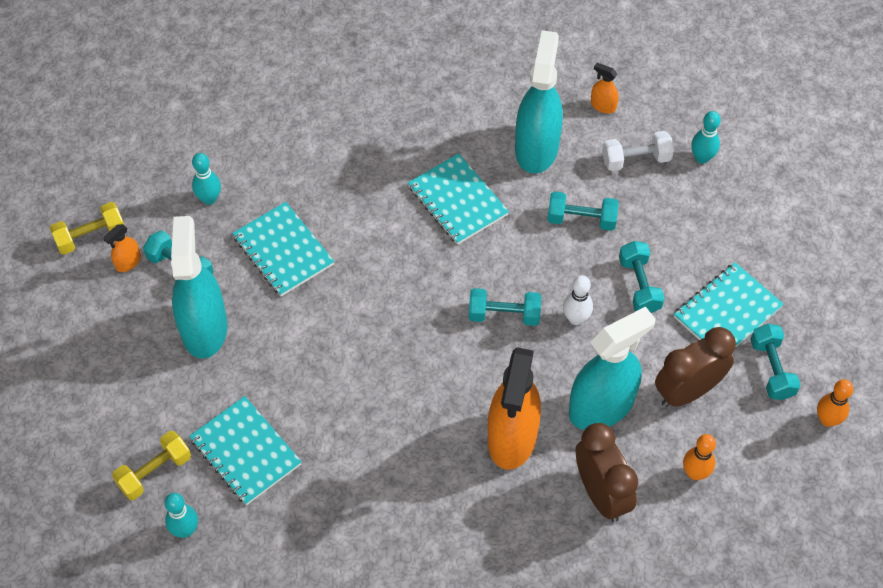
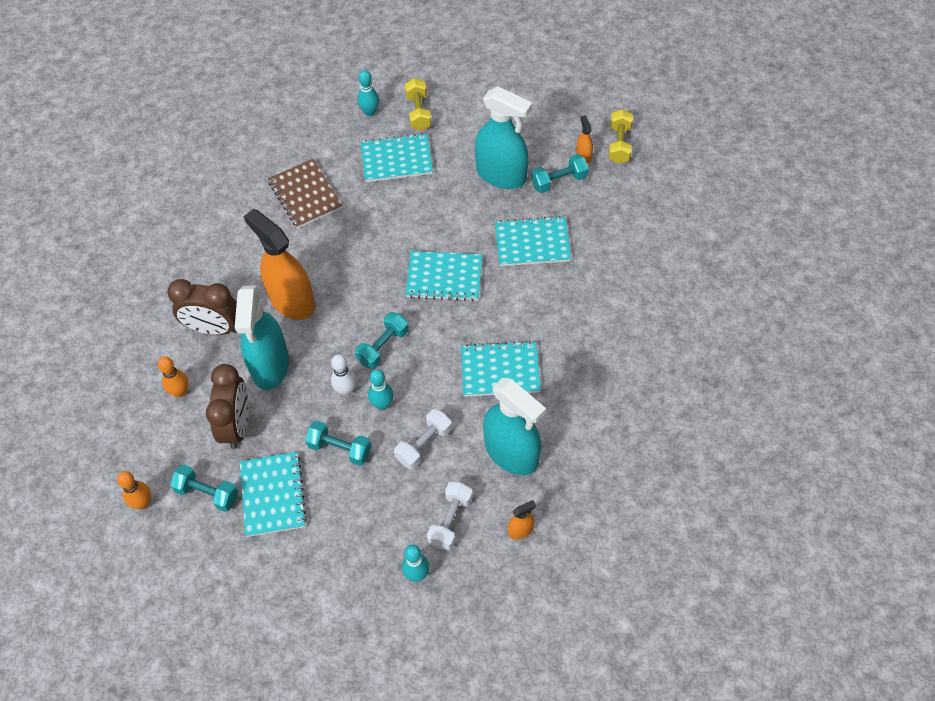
camera: 125 degrees right, 0 degrees up
(209, 199) = (607, 220): turquoise bowling pin -> turquoise bowling pin (382, 404)
(361, 520) = (305, 195): none -> brown notebook
(381, 308) = (444, 277): none -> turquoise notebook
(581, 219) = (424, 445): turquoise dumbbell -> white dumbbell

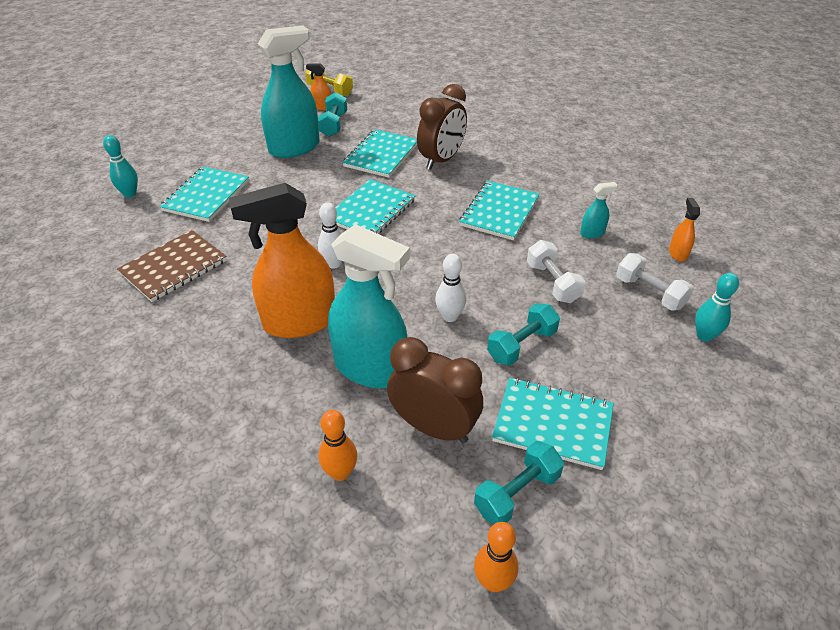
camera: 65 degrees left, 15 degrees down
(214, 328) = (274, 404): brown clock -> brown clock (441, 160)
(305, 195) = (174, 267): brown notebook -> brown notebook turned 45 degrees counterclockwise
(363, 288) = (334, 264): none -> white bowling pin
(382, 404) = (486, 295): turquoise bowling pin -> none
(383, 347) = (417, 273): turquoise dumbbell -> none
(418, 112) = (170, 167): yellow dumbbell -> none
(511, 453) = (592, 233): turquoise spray bottle -> turquoise spray bottle, size x0.42

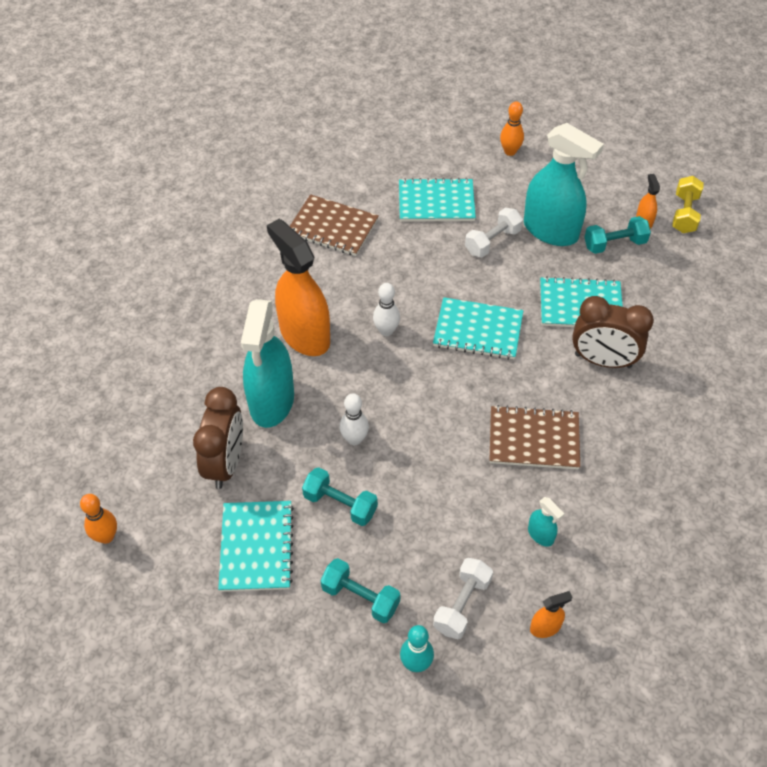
camera: 70 degrees right, 10 degrees up
(130, 194) = (412, 152): turquoise bowling pin -> none
(340, 472) = (167, 418): orange bowling pin -> orange bowling pin (510, 151)
(499, 212) = (533, 439): turquoise notebook -> brown notebook
(517, 493) = (181, 535): turquoise dumbbell -> turquoise dumbbell (360, 597)
(552, 283) = (438, 512): white dumbbell -> white dumbbell (492, 242)

